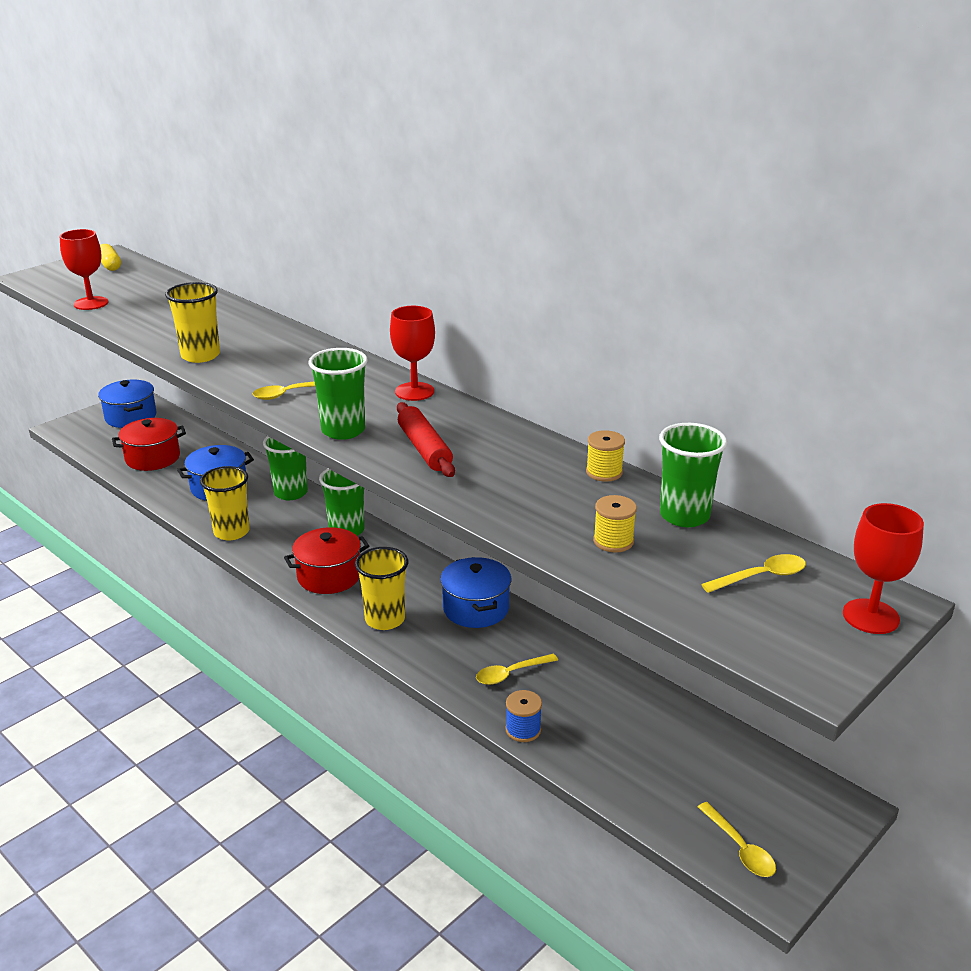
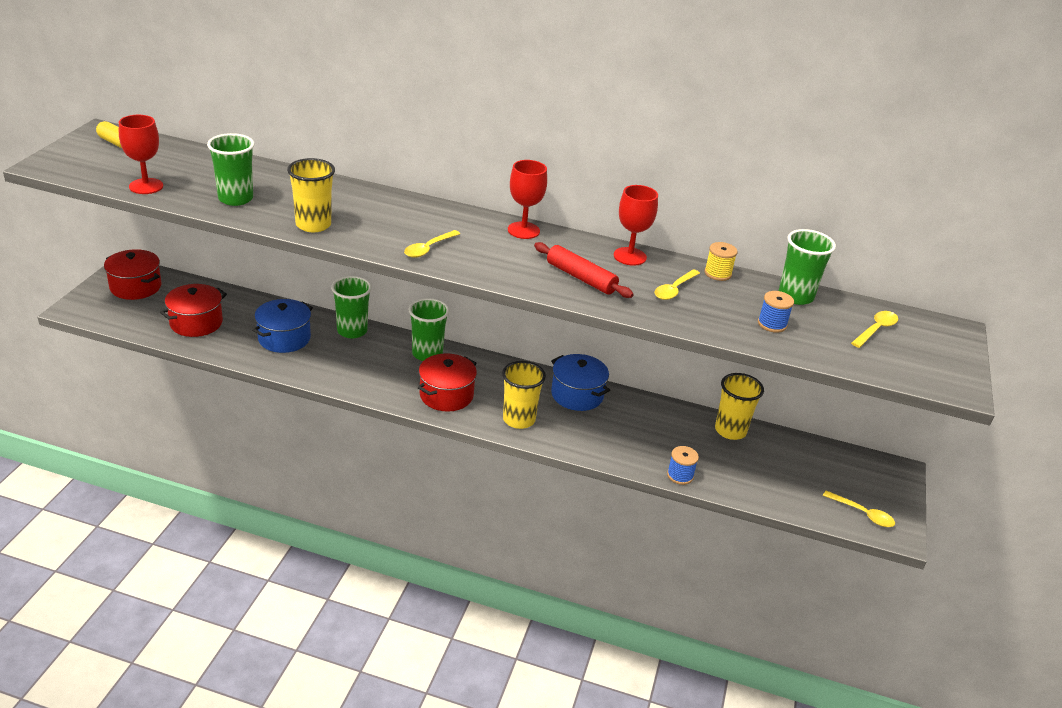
camera: 30 degrees left, 5 degrees up
(130, 417) = (135, 287): blue pot -> red pot
(231, 532) = (332, 376): yellow cup -> yellow cup (730, 430)
(343, 430) = (505, 273): green cup -> green cup (235, 198)
(511, 674) = (640, 437): yellow spoon -> yellow spoon (674, 289)
(613, 541) = (772, 324): yellow spool -> blue spool
(870, 616) = (953, 342): red goblet -> red goblet (629, 256)

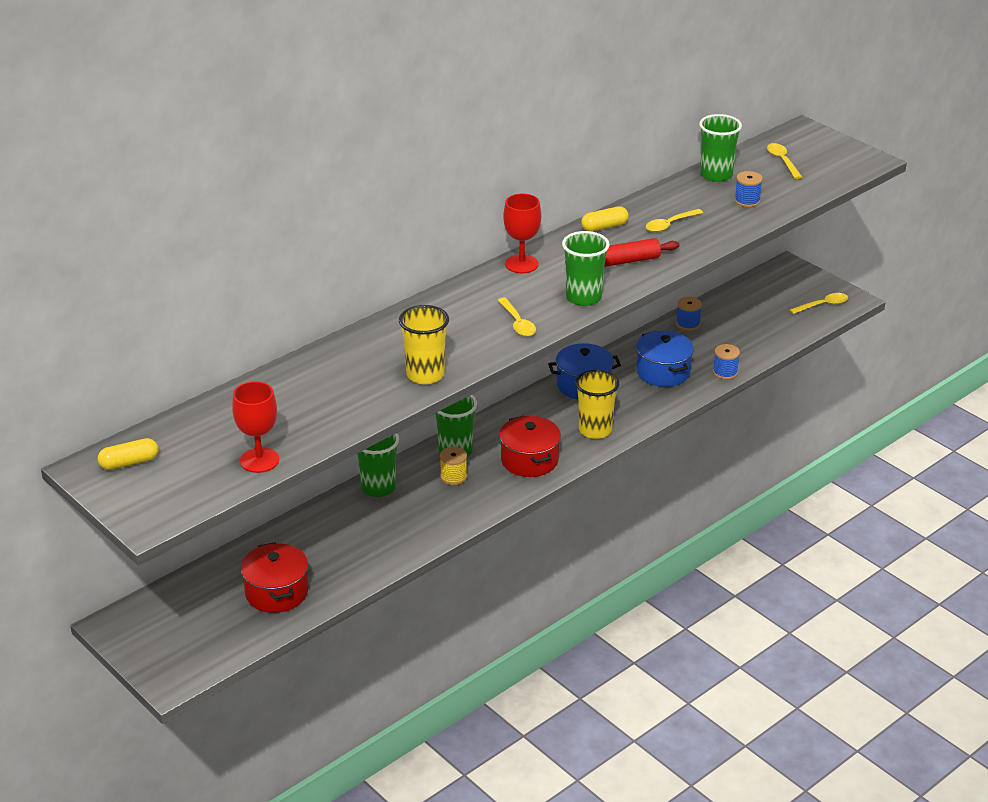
camera: 55 degrees left, 0 degrees up
(135, 287) = (161, 623): red pot -> none
(235, 198) = (333, 409): green cup -> green cup (583, 297)
(284, 338) = (356, 537): blue pot -> blue pot (663, 372)
(629, 256) = (604, 227): red goblet -> yellow capsule
(674, 289) = (670, 225): yellow spoon -> yellow spoon turned 75 degrees clockwise
(717, 273) = (660, 196): yellow spool -> yellow spool (453, 477)
(730, 430) = (688, 324): yellow cup -> blue spool

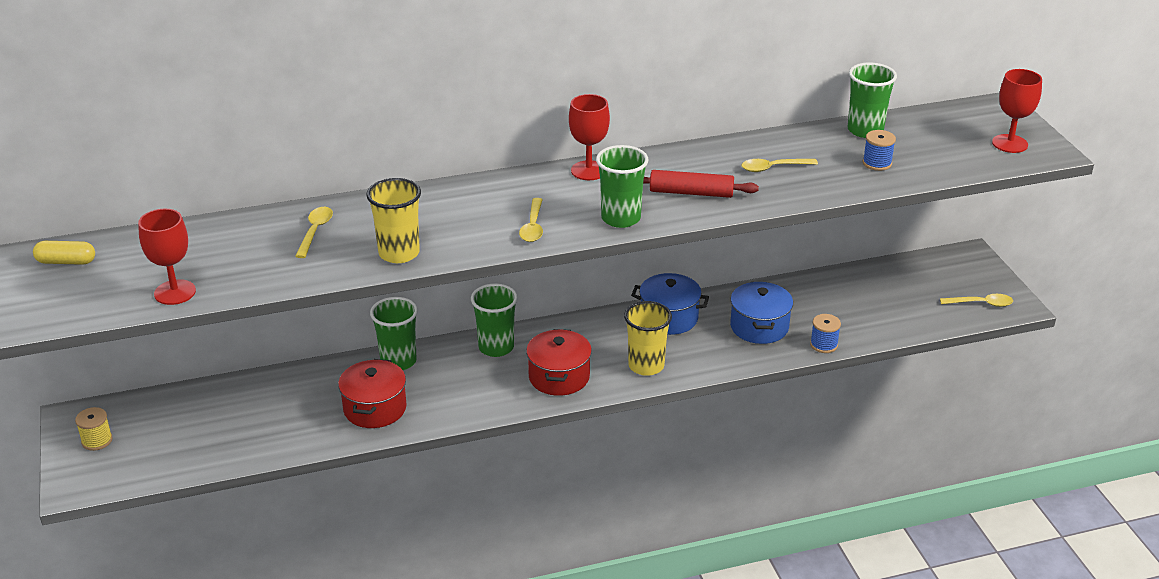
camera: 25 degrees right, 0 degrees up
(277, 592) = (229, 433): red pot -> red pot (375, 408)
(453, 477) = (475, 372): yellow spool -> yellow spool (97, 440)
(604, 227) = (703, 154): yellow capsule -> none
(688, 324) = (821, 285): blue spool -> none
(782, 161) = (950, 132): yellow spoon -> yellow spoon (315, 231)
(834, 160) = (1009, 144): none -> red goblet

